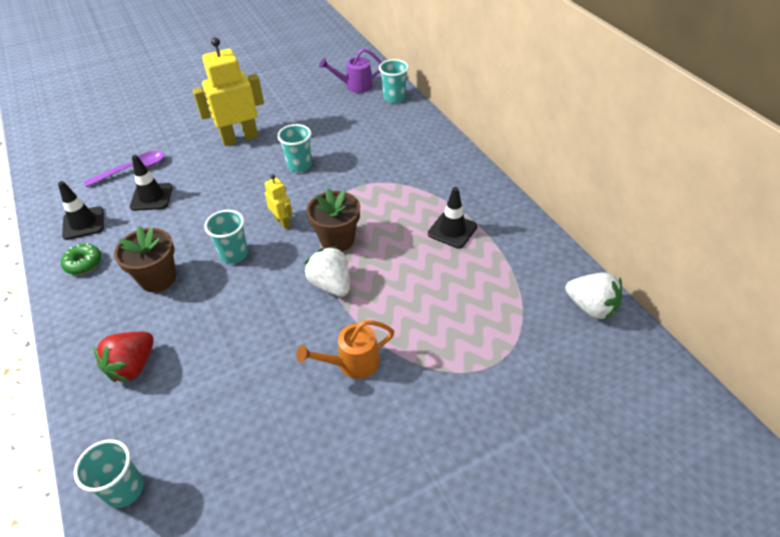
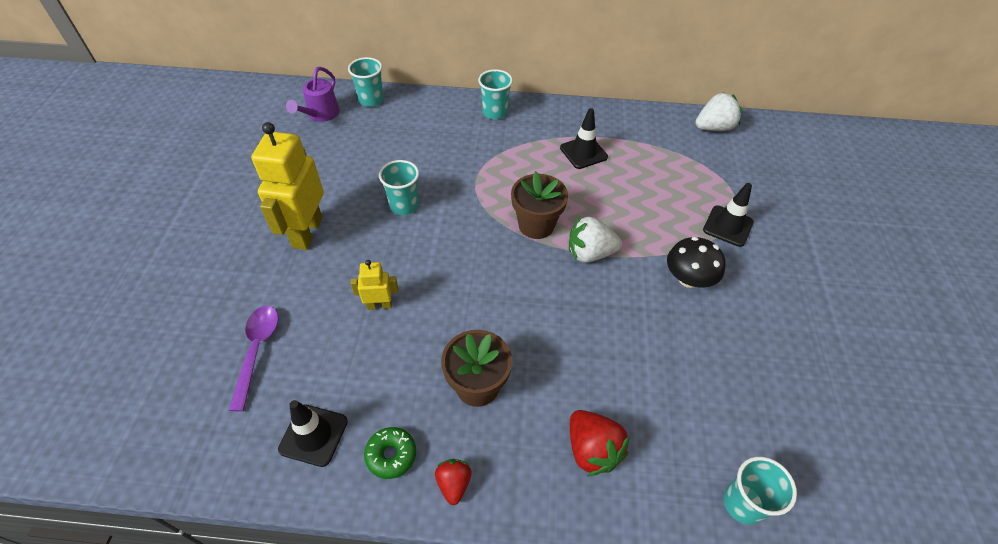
camera: 60 degrees left, 5 degrees up
(74, 303) = (454, 484): none -> red strawberry
(152, 197) = (331, 348): black traffic cone -> black traffic cone (728, 226)
(234, 254) = (493, 307): turquoise cup -> turquoise cup (495, 112)
(283, 222) = (478, 252): yellow robot -> yellow robot (379, 305)
(352, 363) = (688, 279): orange watering can -> black mushroom

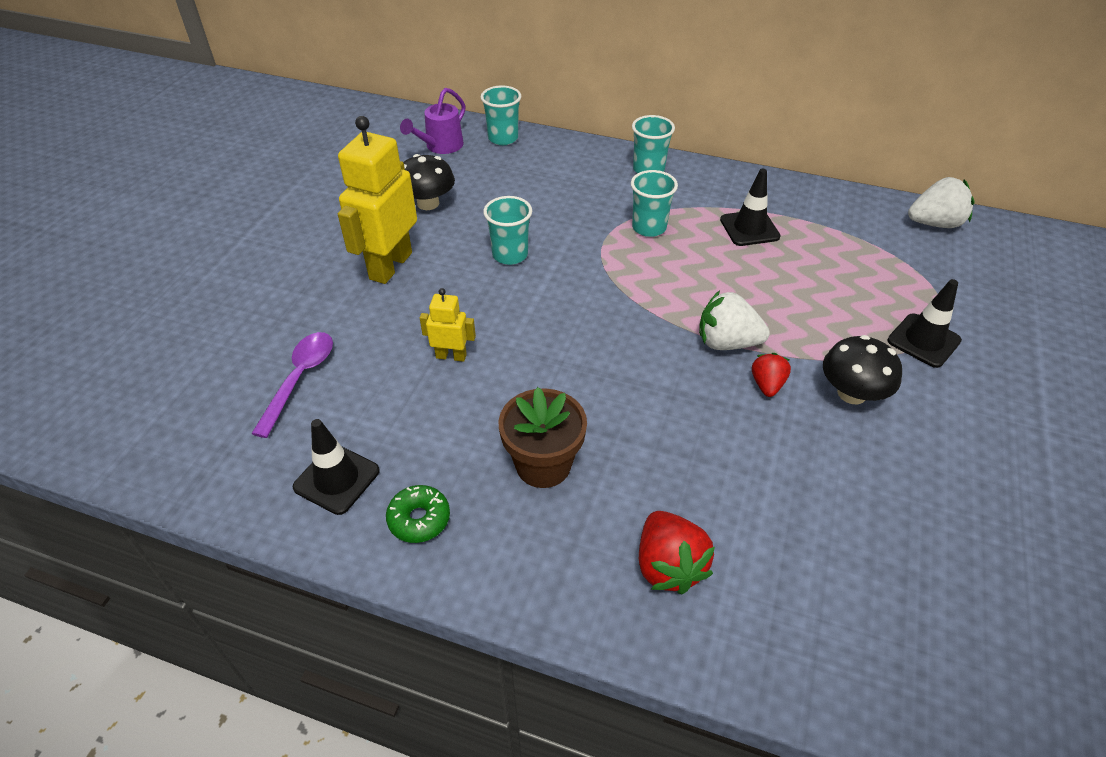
camera: 15 degrees right, 5 degrees down
(324, 169) = (428, 203): none -> black mushroom
(454, 484) = (484, 566): red strawberry -> red strawberry (767, 385)
(536, 225) = (666, 300): brown flower pot -> none
(743, 503) = (857, 674): turquoise cup -> turquoise cup (649, 227)

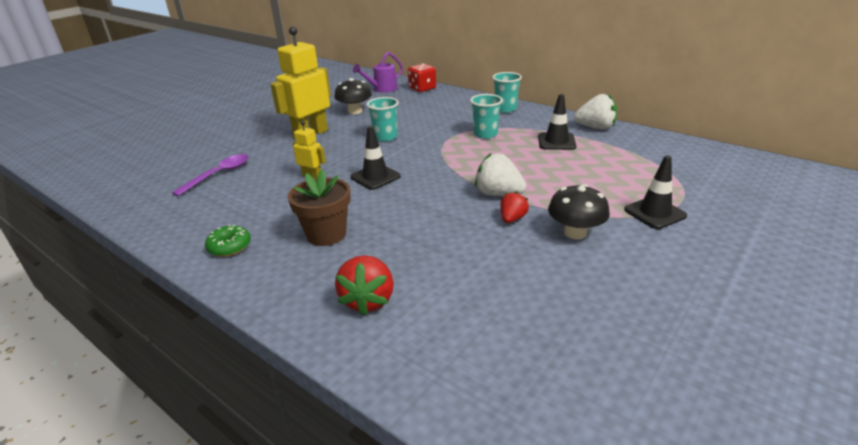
camera: 20 degrees right, 15 degrees down
(336, 479) = (199, 220): black traffic cone -> black traffic cone (375, 177)
(503, 138) = (422, 88): turquoise cup -> red dice
(934, 223) = (705, 153): white strawberry -> white strawberry (595, 128)

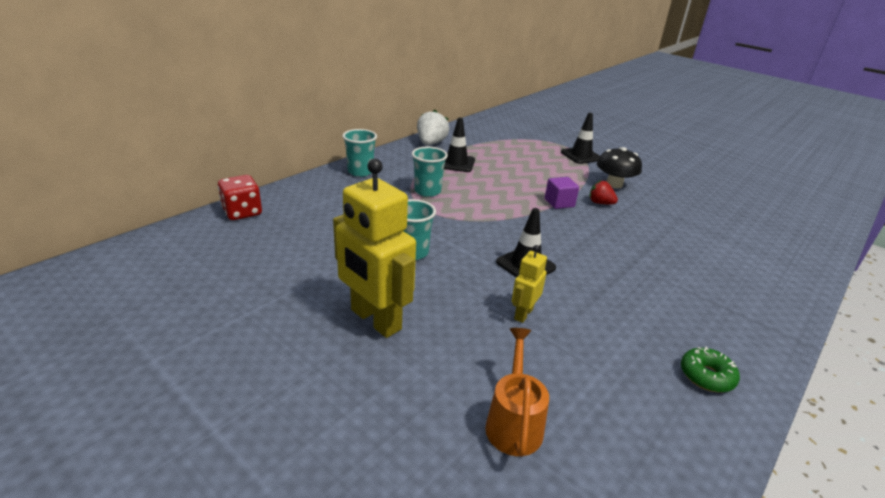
camera: 90 degrees left, 0 degrees up
(219, 175) = (514, 421): purple spoon -> orange watering can
(326, 234) = (655, 300): brown flower pot -> none
(355, 111) = (297, 275): black mushroom -> none
(368, 300) = (742, 277): red strawberry -> none
(382, 89) = (210, 245): purple watering can -> none
(498, 194) = (559, 203): white strawberry -> purple cube

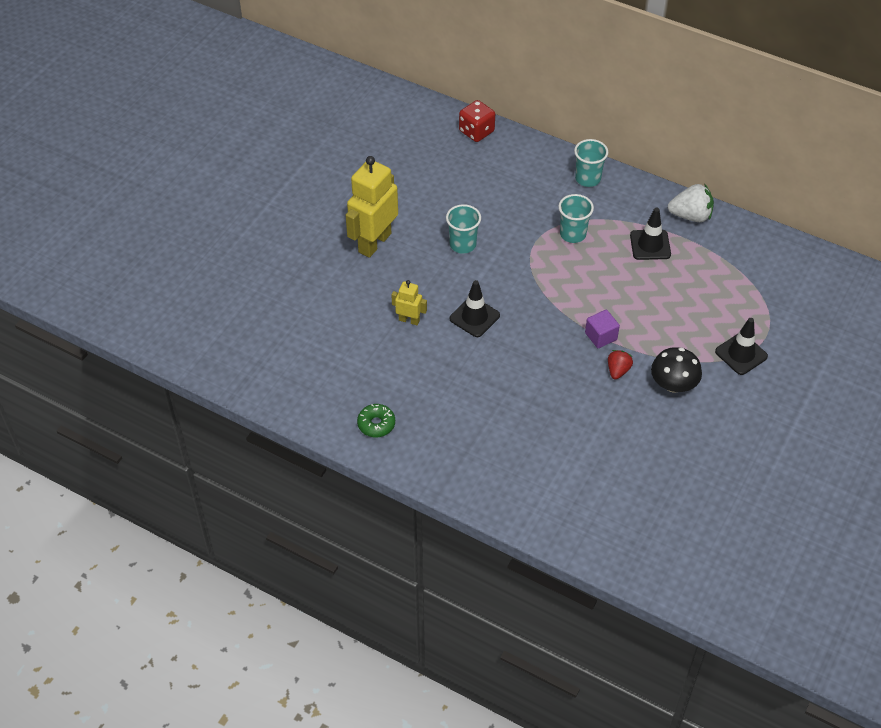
camera: 80 degrees right, 20 degrees up
(514, 421) = (307, 323): orange watering can -> none

